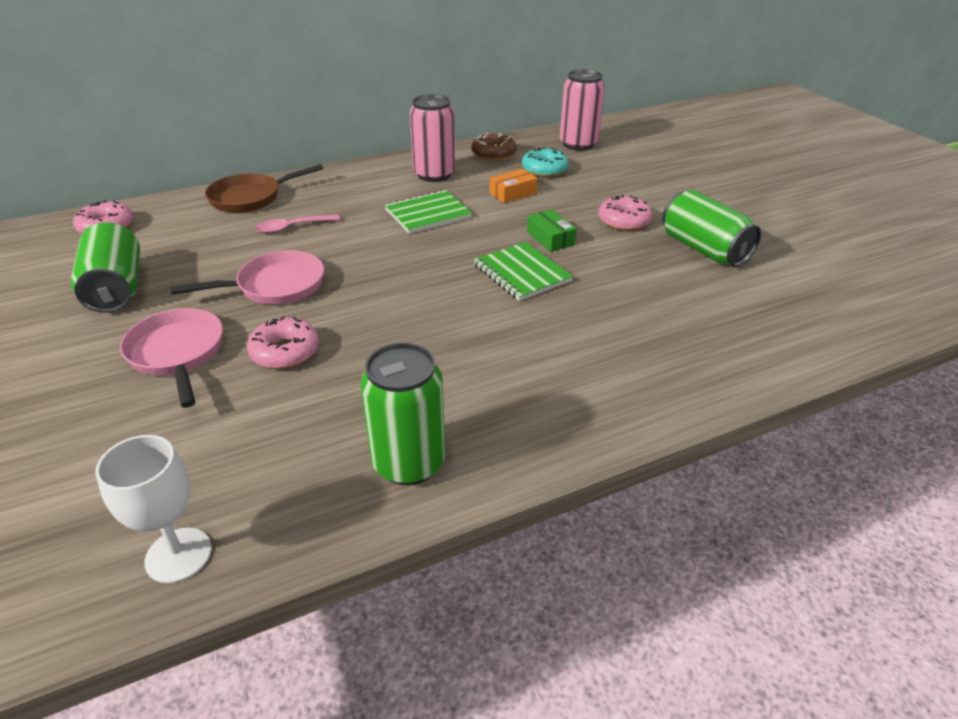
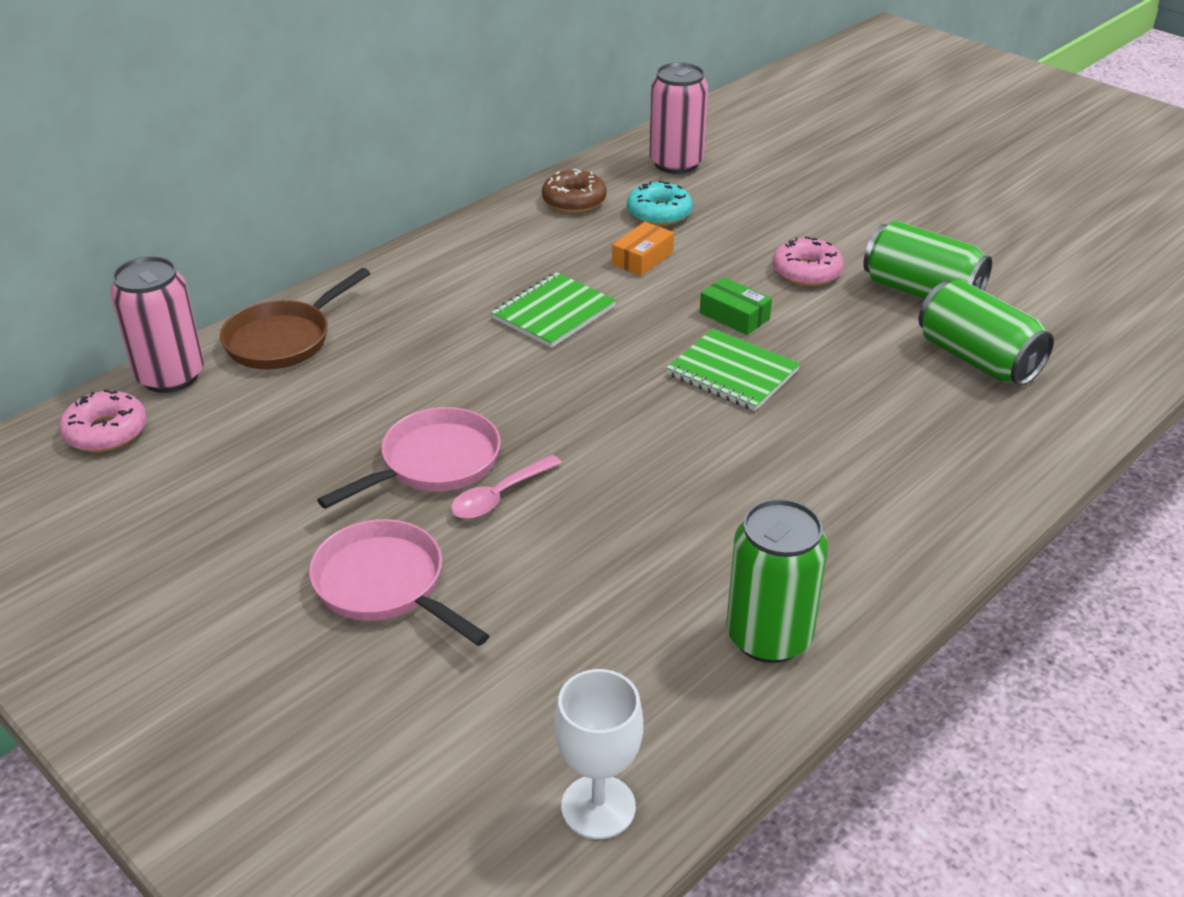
camera: 20 degrees left, 0 degrees up
(116, 289) = (214, 519): green can -> green can (977, 359)
(285, 352) = (521, 547): pink donut -> none
(292, 228) = (385, 373): pink spoon -> pink spoon (499, 496)
(434, 174) = (516, 250): pink can -> pink can (170, 376)

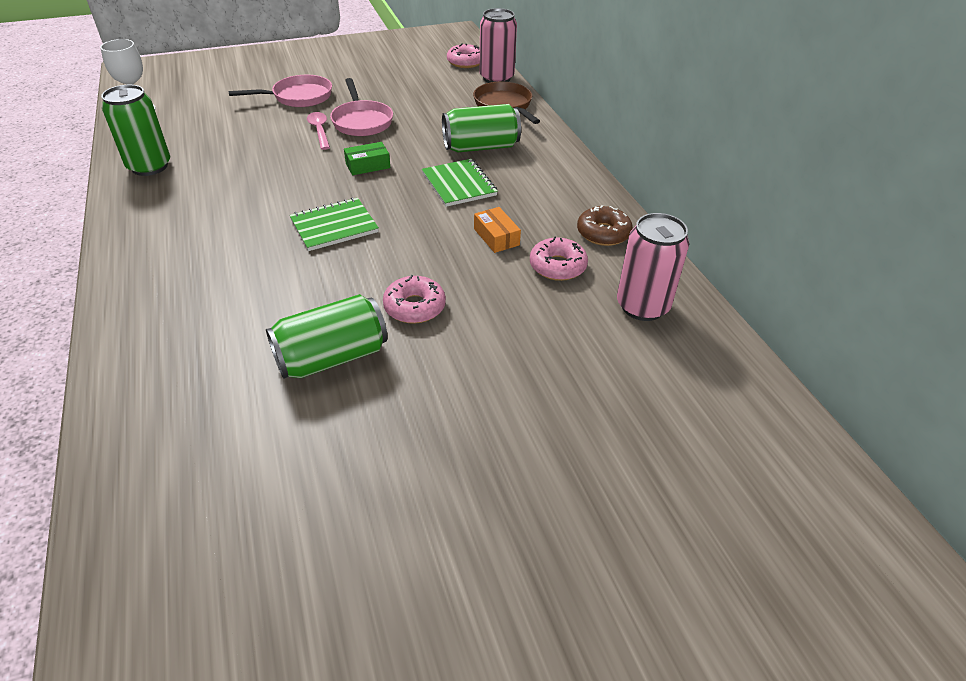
camera: 115 degrees right, 5 degrees up
(659, 213) = (557, 266): turquoise donut -> pink donut
(734, 316) = (391, 250): green box -> green box (368, 165)
(977, 359) = (228, 340): green can -> green can (480, 147)

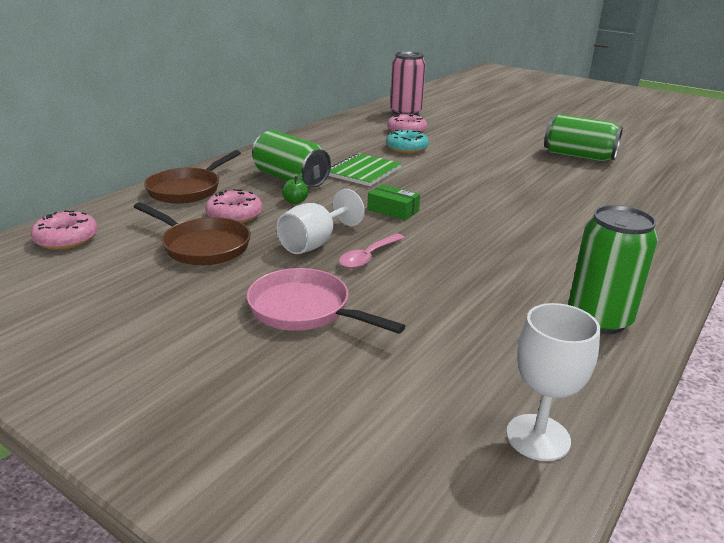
camera: 125 degrees left, 15 degrees down
(334, 226) = (490, 193): green notebook -> none
(361, 121) = (314, 243): pink pan -> white goblet
(406, 91) = (202, 246): none -> brown pan
(414, 307) = (507, 150): pink donut -> pink donut (234, 215)
(434, 135) = (295, 201): none -> green apple
(496, 78) = (110, 209): pink can -> none
(496, 237) = (406, 148): orange box -> turquoise donut
(603, 233) = (353, 127): brown donut -> none

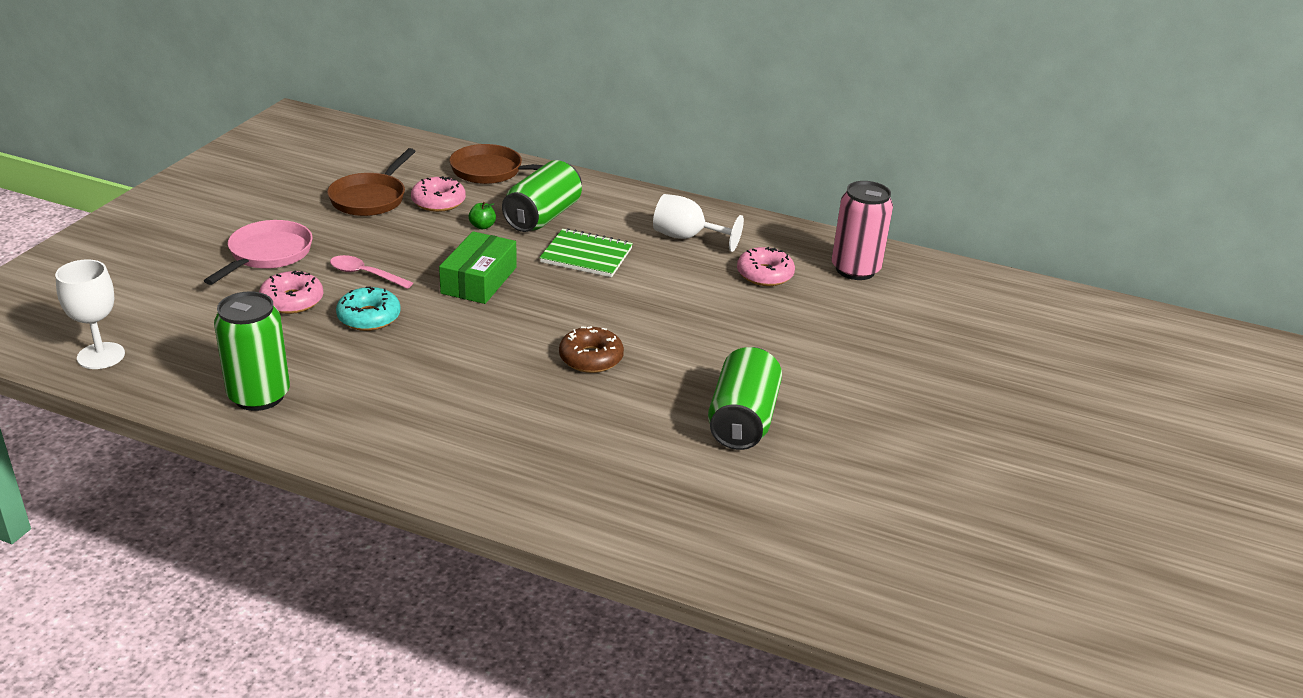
camera: 75 degrees right, 5 degrees up
(66, 239) = (371, 145): pink donut -> pink donut (292, 301)
(314, 243) = (388, 246): white goblet -> white goblet (686, 237)
(393, 210) = (479, 280): green box -> green box, size x1.57
(406, 148) = (689, 278): turquoise donut -> turquoise donut (369, 317)
(513, 185) = (591, 358): none -> brown donut

